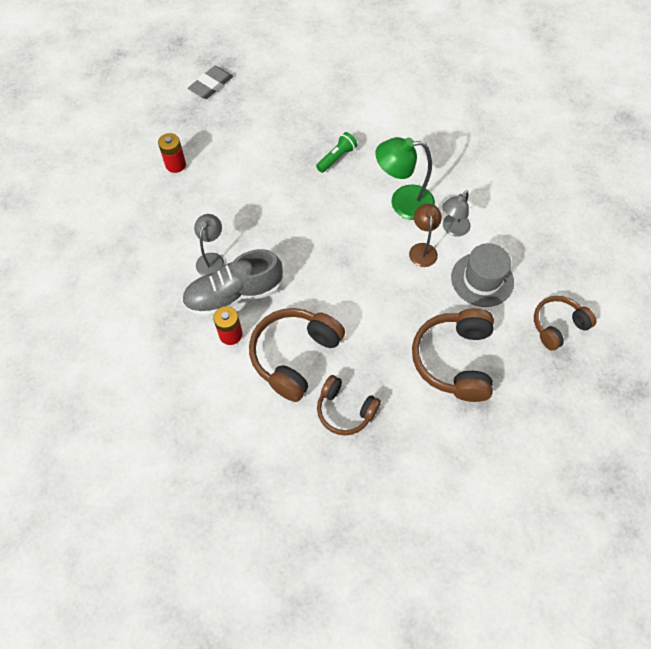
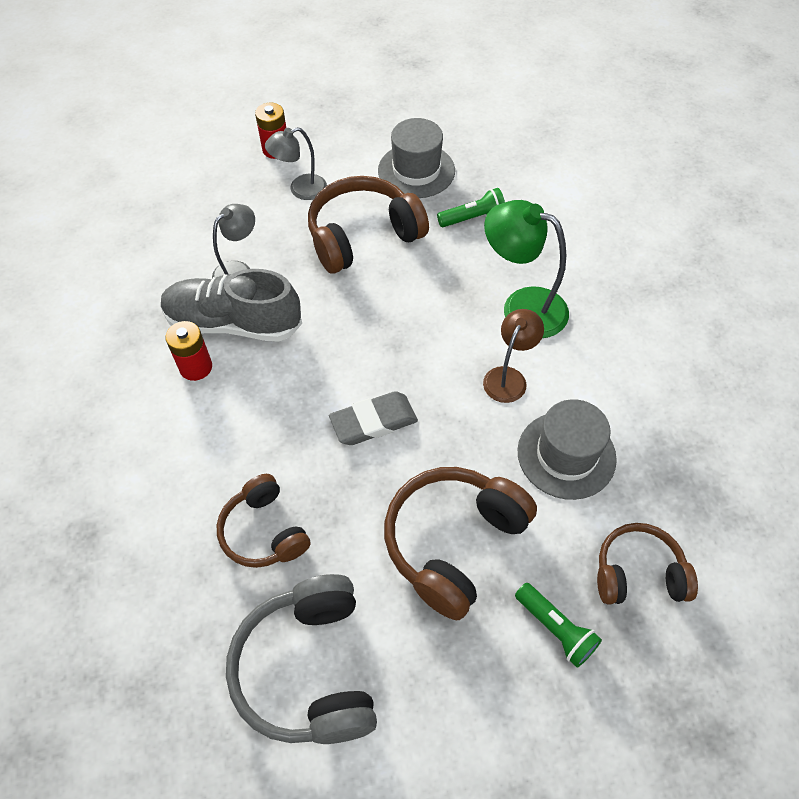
camera: 30 degrees right, 5 degrees down
(211, 85) = (379, 80): grey eraser -> grey eraser (373, 421)
(280, 140) = (416, 171): none -> grey hat
(294, 356) = (251, 431): brown headphones -> brown headphones (363, 236)
(423, 470) = (308, 669): none -> grey headphones
(452, 229) = (568, 370): grey lamp -> grey lamp (300, 189)
(535, 377) = (556, 629): none -> green flashlight

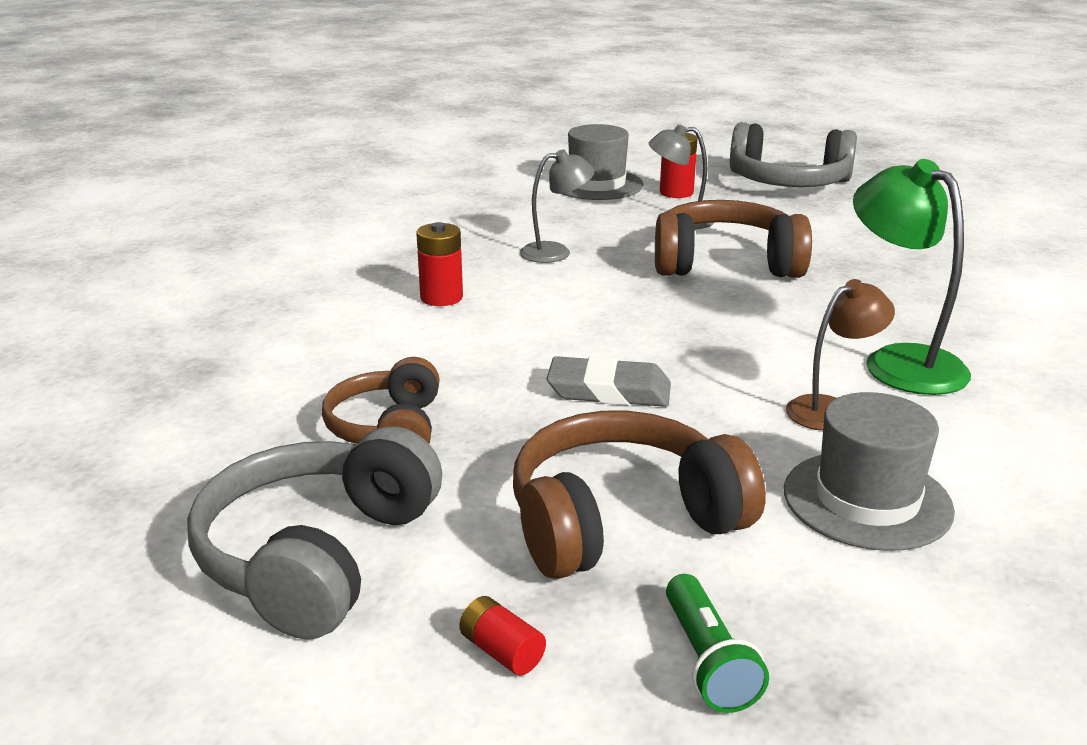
camera: 30 degrees right, 30 degrees down
(233, 323) = (514, 281): grey shoe -> none
(347, 103) = (788, 183): none -> grey headphones
(416, 171) = (835, 238): grey hat -> grey hat (597, 184)
(456, 682) = (502, 652): none -> red battery
(473, 218) = (884, 283): green flashlight -> none
(638, 573) = (903, 658): brown headphones -> none

